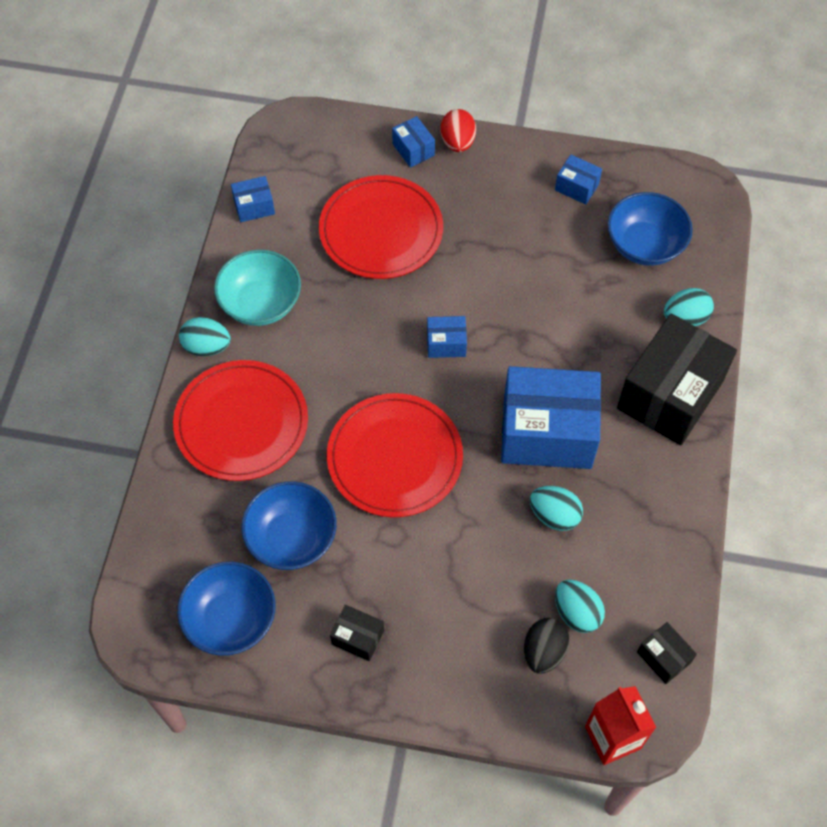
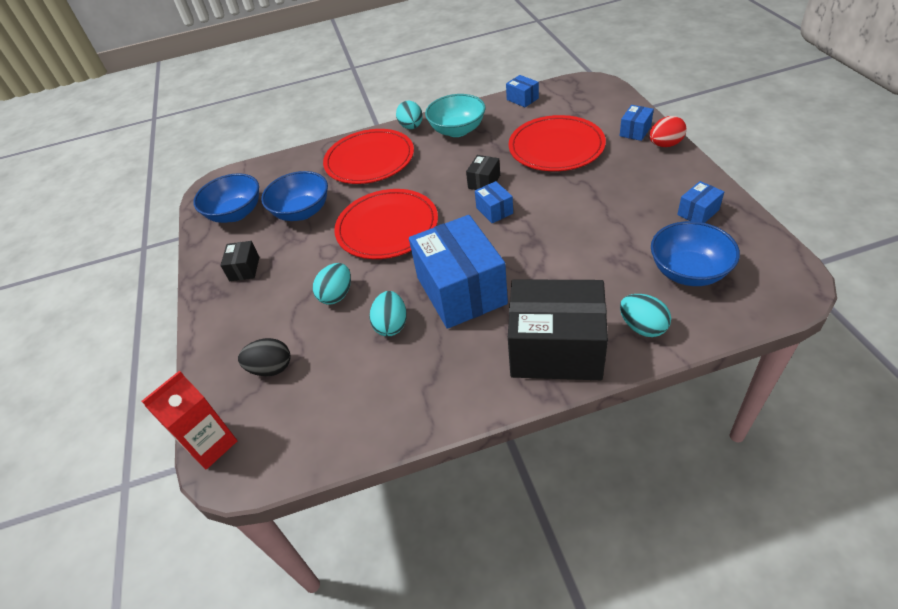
camera: 70 degrees right, 15 degrees down
(576, 187) = (698, 212): blue box -> blue box turned 45 degrees clockwise
(576, 613) = (313, 374): turquoise egg -> turquoise egg (337, 295)
(663, 657) = (297, 451): black box -> black box (484, 182)

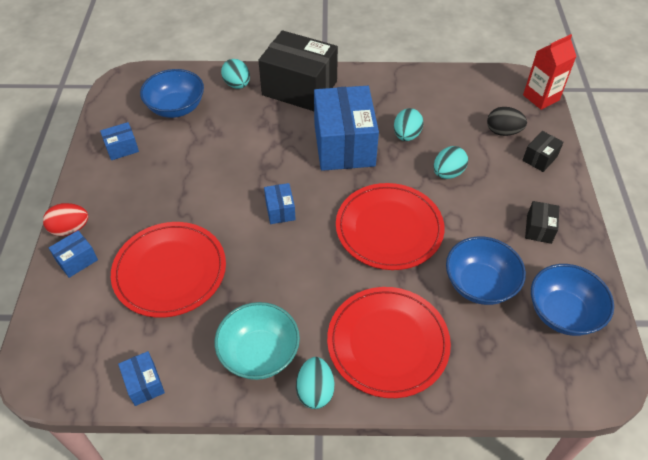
camera: 170 degrees left, 5 degrees up
(484, 182) = (271, 250): black box -> black box (539, 158)

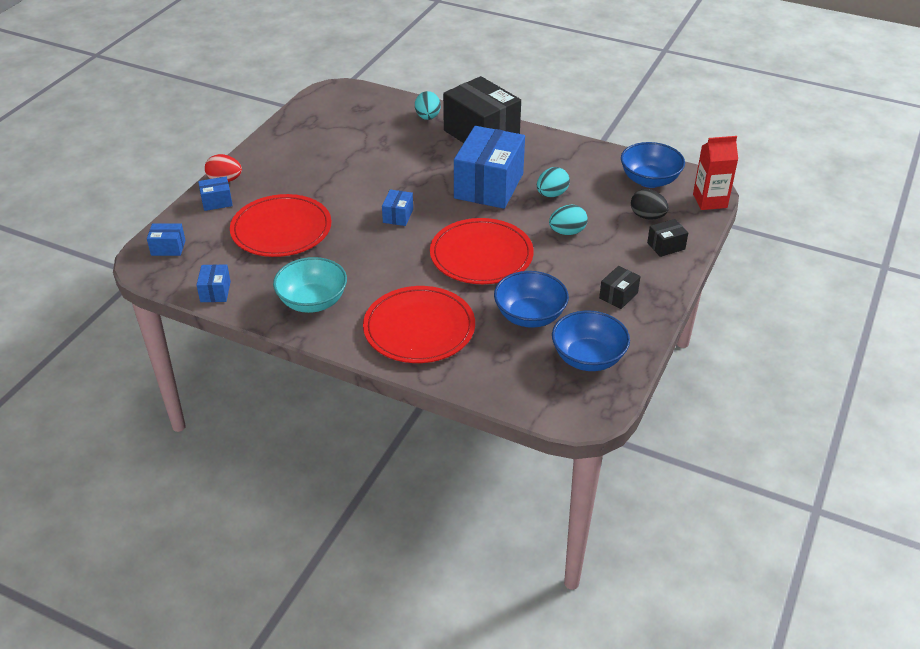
camera: 25 degrees right, 10 degrees down
(122, 148) = (300, 137): blue box -> blue box (168, 248)
(176, 108) = (363, 121): blue bowl -> blue bowl (649, 180)
(315, 391) = (338, 338): turquoise egg -> none

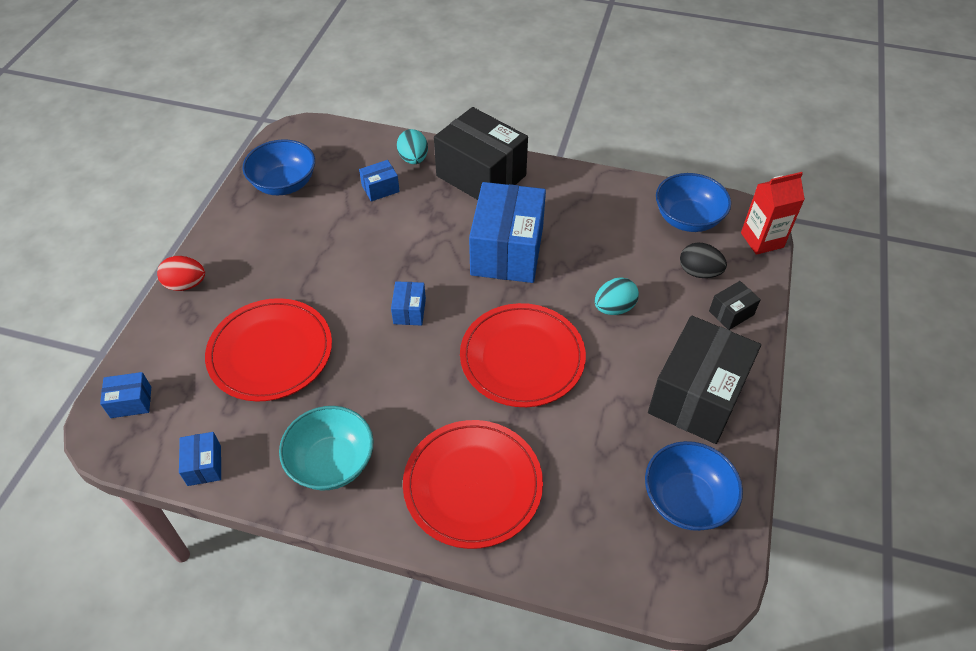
camera: 10 degrees left, 10 degrees up
(217, 202) = (181, 319): blue box -> blue box (380, 188)
(529, 316) = (601, 444): blue bowl -> blue bowl (284, 184)
(551, 194) = (582, 254): turquoise egg -> none
(618, 295) = (696, 396): black box -> black box, size x2.30

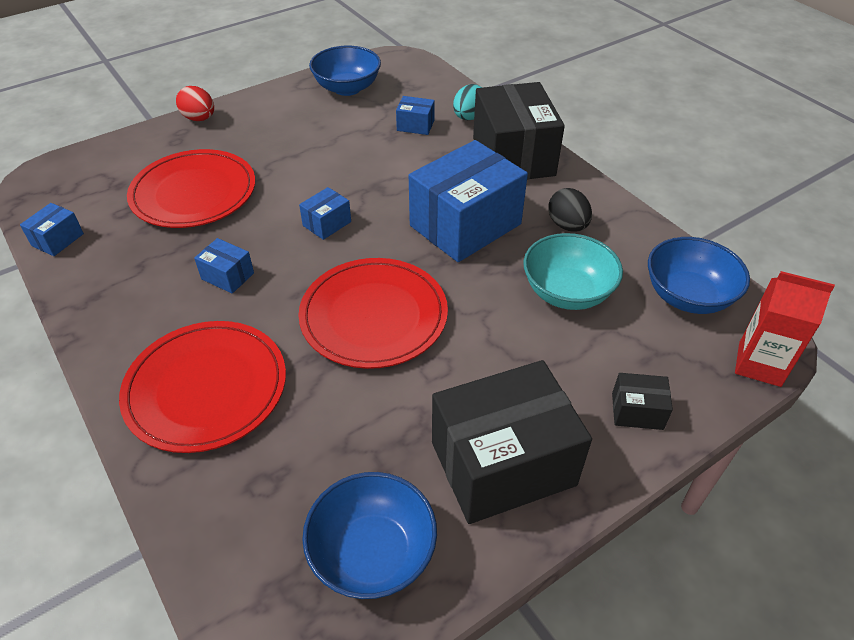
camera: 40 degrees right, 5 degrees down
(131, 402) = (73, 172): blue box -> blue box (227, 276)
(331, 462) = (133, 295): turquoise bowl -> turquoise bowl (567, 292)
(614, 308) = (511, 328): turquoise egg -> none
(699, 272) = (643, 351): black egg -> black egg (567, 225)

